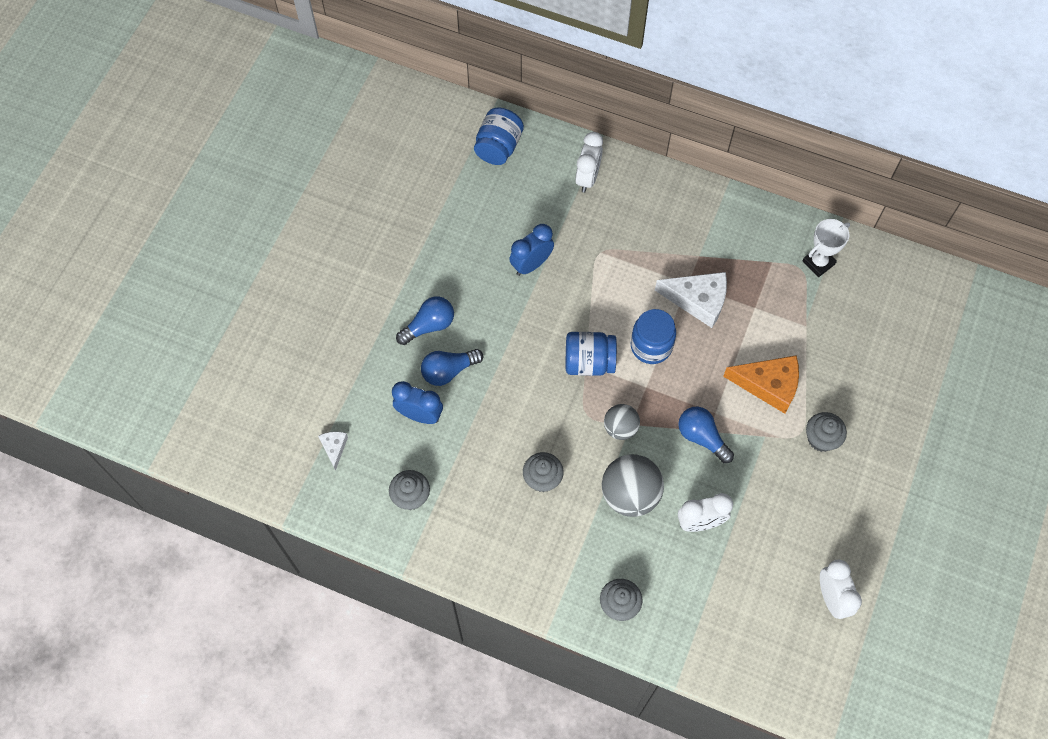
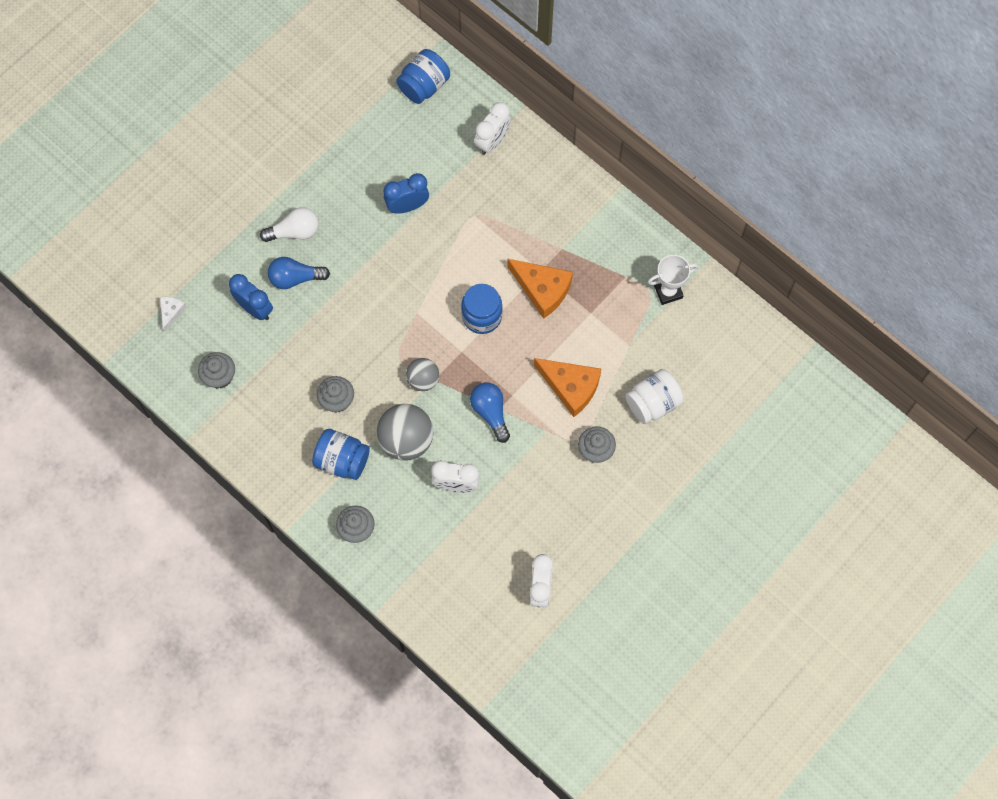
camera: 20 degrees right, 5 degrees up
(429, 326) = (294, 232): blue light bulb -> white light bulb
(589, 362) = (421, 312): blue jar -> blue jar (342, 460)
(698, 300) = (542, 289): white cheese -> orange cheese
(854, 373) = (653, 403): none -> white jar

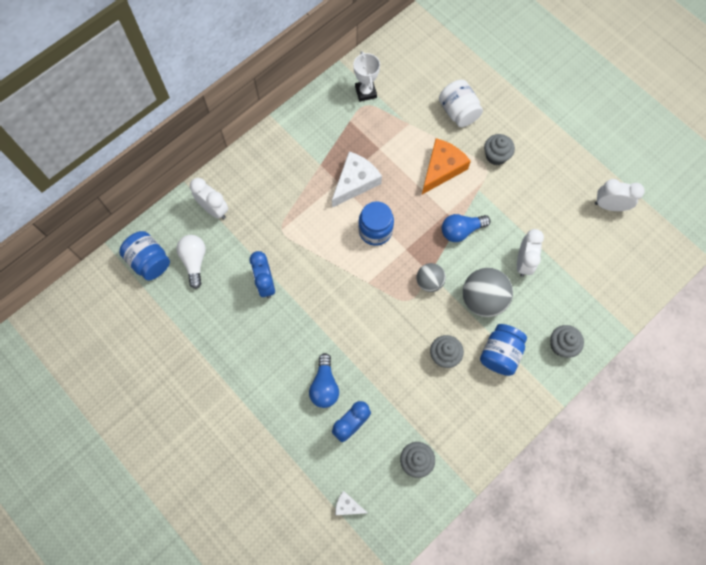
camera: 85 degrees left, 0 degrees up
(294, 232) = (278, 384): white light bulb -> white light bulb (194, 261)
(542, 289) = (355, 182): orange cheese -> white cheese

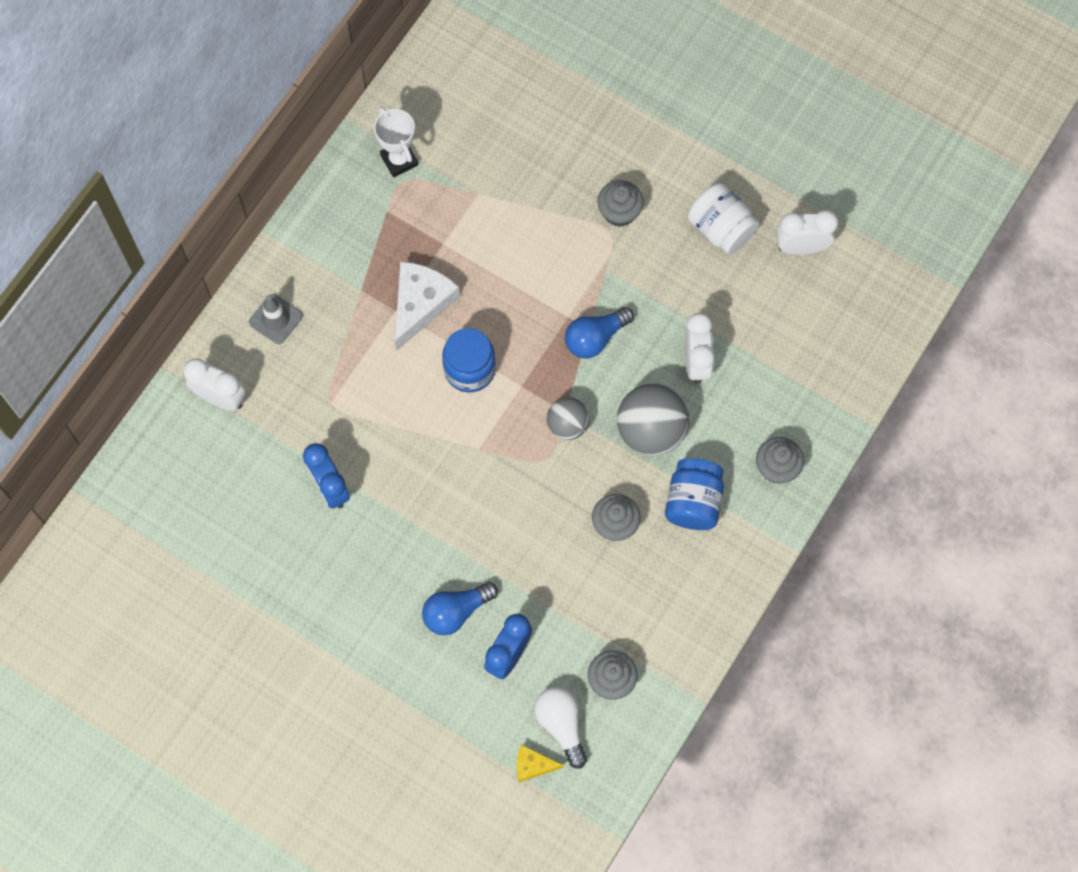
camera: 15 degrees left, 0 degrees up
(149, 261) = (147, 500): blue jar -> none
(194, 261) = (215, 482): white light bulb -> white light bulb (561, 725)
(262, 169) = (276, 319): none -> grey traffic cone
(324, 386) = (456, 611): blue light bulb -> blue light bulb turned 75 degrees clockwise
(348, 506) = (533, 765): white cheese -> yellow cheese
(442, 169) = (544, 251): orange cheese -> none
(458, 112) = (547, 158): white jar -> white jar (720, 229)

